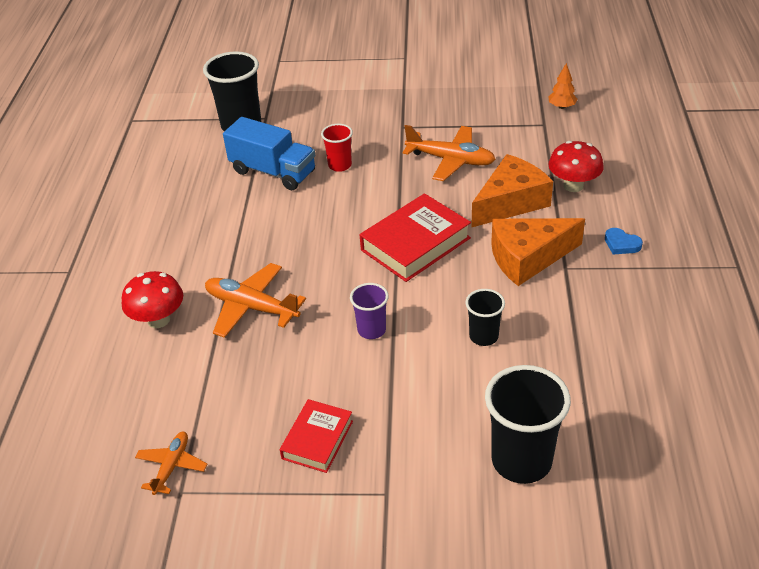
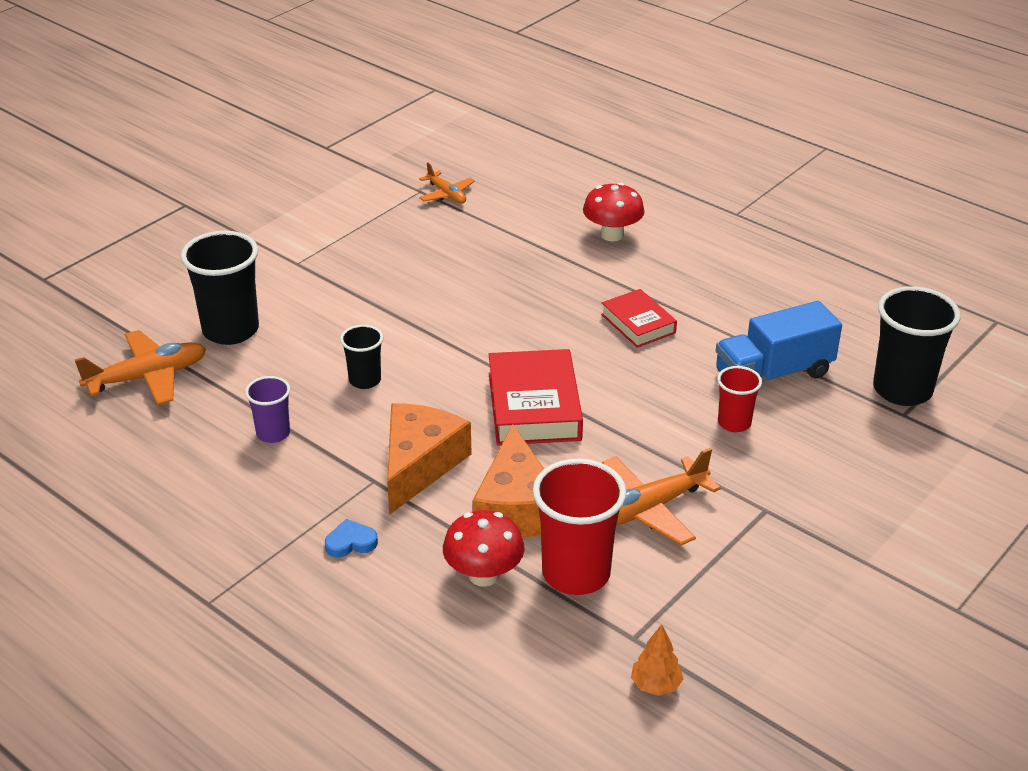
camera: 125 degrees right, 5 degrees down
(251, 307) = (567, 281): orange plane -> orange plane (147, 377)
(317, 440) = (383, 256): red book -> red book (638, 323)
(371, 330) = (456, 327): purple cup -> purple cup (273, 433)
(529, 159) = (576, 573): none -> red cup

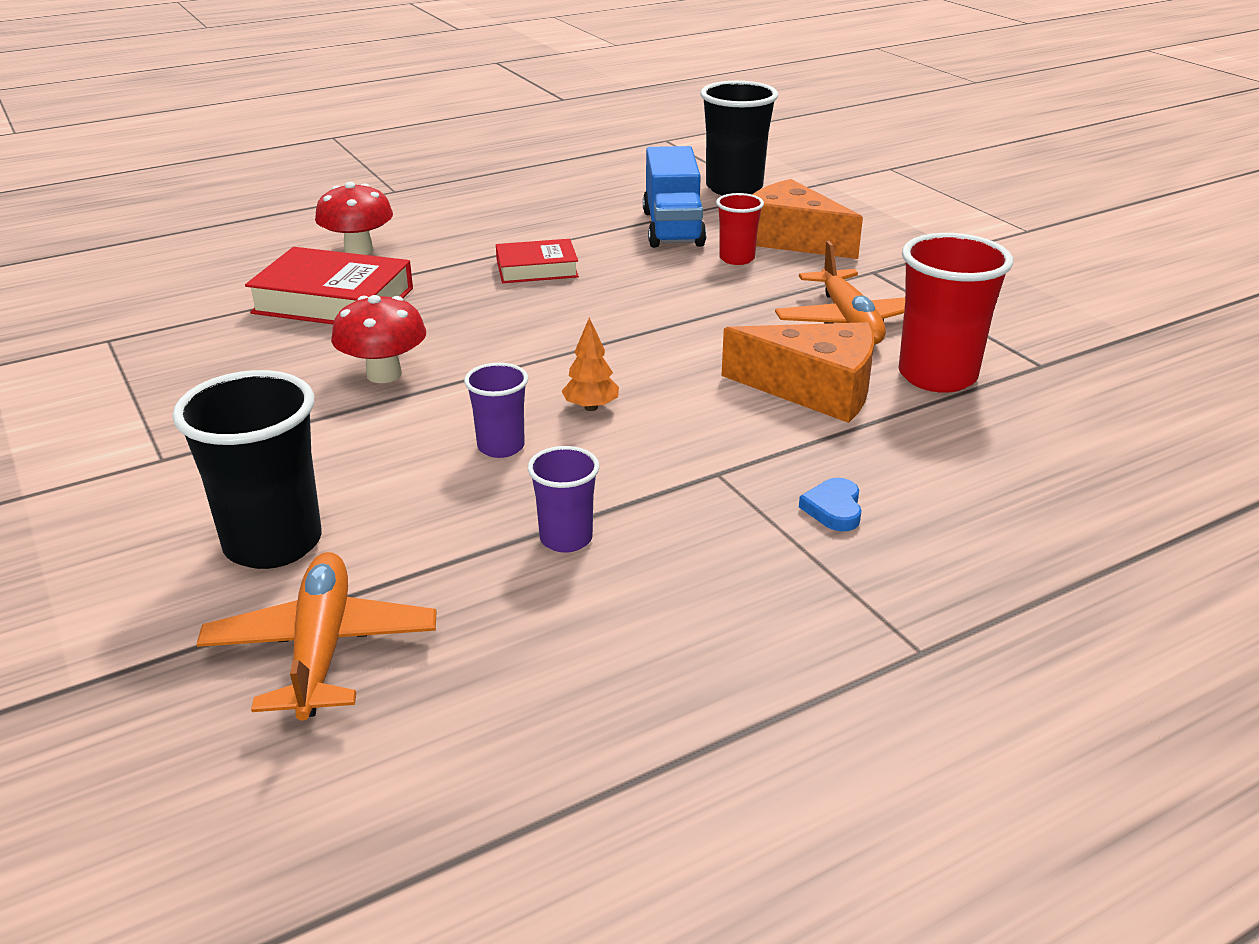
camera: 70 degrees left, 5 degrees down
(365, 380) = (501, 447): black cup -> purple cup
(419, 465) = (704, 436): orange cheese -> orange cheese (792, 239)
(446, 194) = (142, 324): orange plane -> none
(484, 575) = (924, 428): red mushroom -> red mushroom (384, 374)
(534, 406) = (640, 348): red book -> red book (333, 300)
(655, 685) = (1111, 367): orange tree -> orange tree (591, 407)

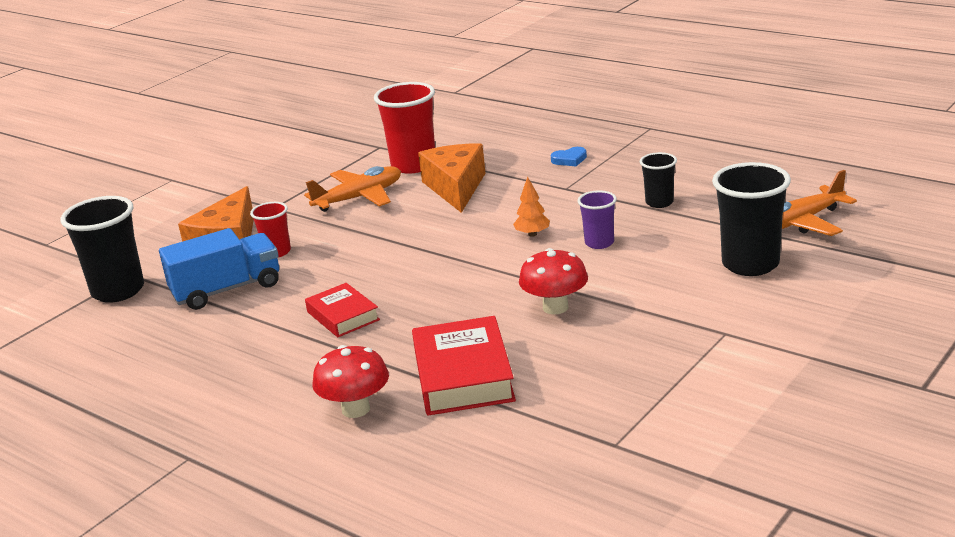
camera: 110 degrees left, 5 degrees down
(566, 539) = (659, 202): purple cup -> black cup

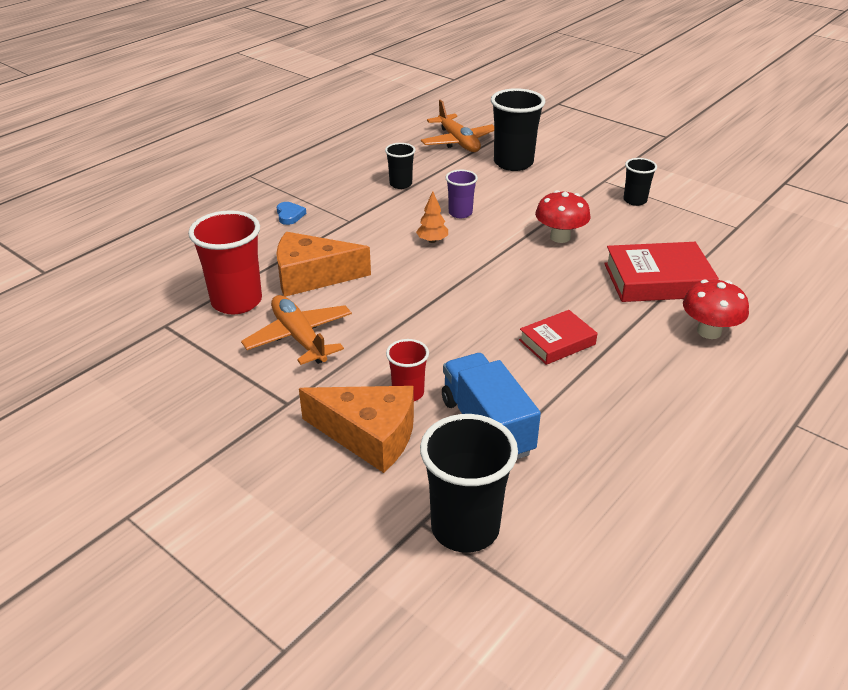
camera: 90 degrees left, 10 degrees up
(671, 358) = (635, 200): none -> black cup

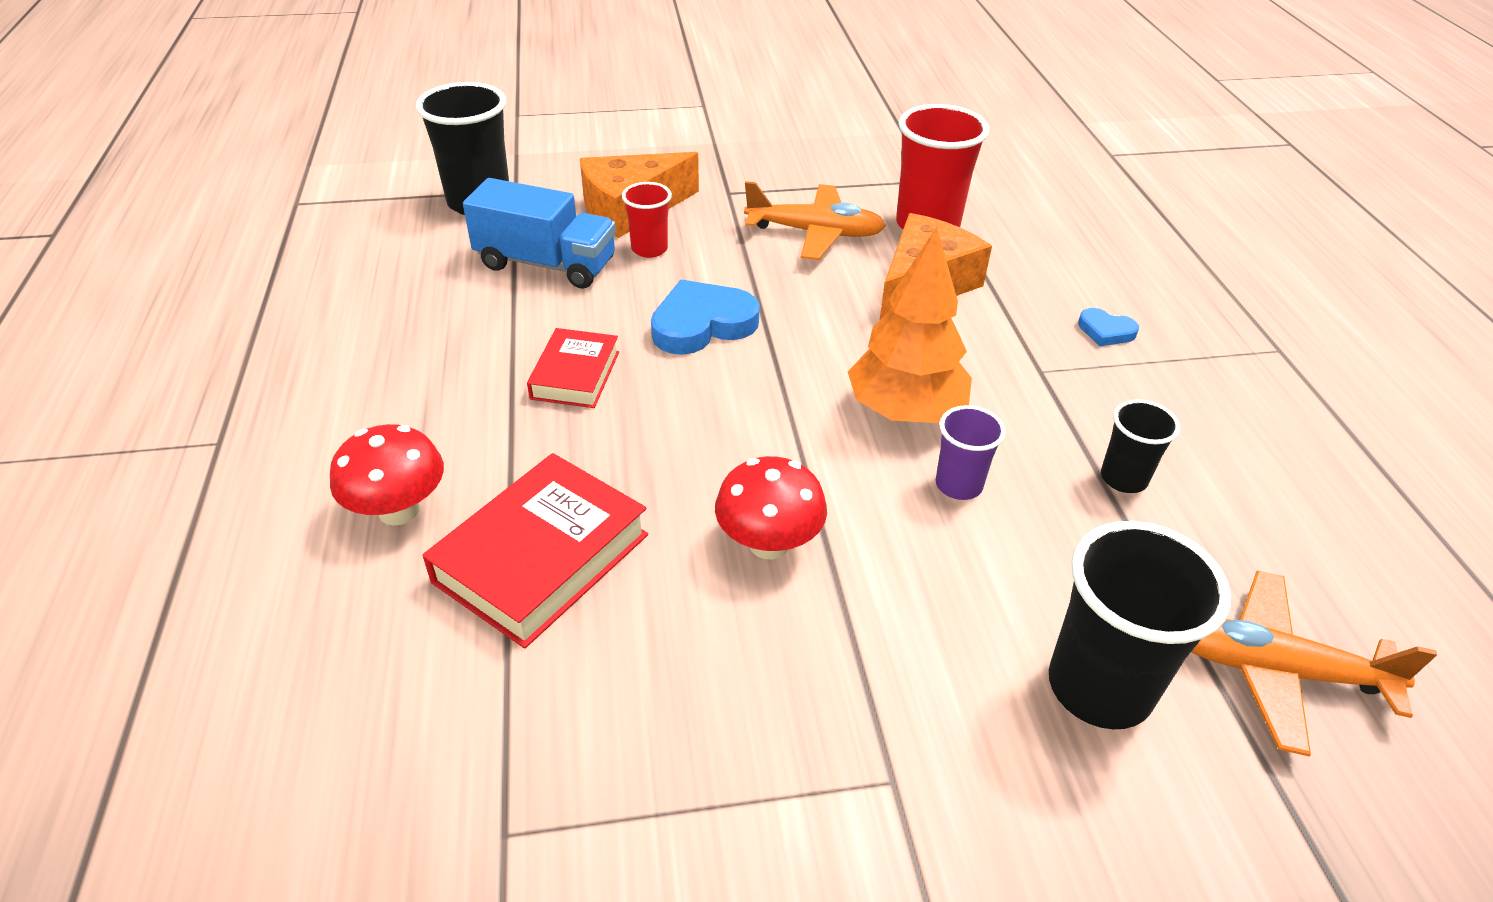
camera: 130 degrees right, 5 degrees up
(432, 241) = (905, 411): orange tree -> orange tree, size x2.14
(454, 327) = (702, 324): none -> blue heart
(635, 200) = (767, 756): black cup -> none

